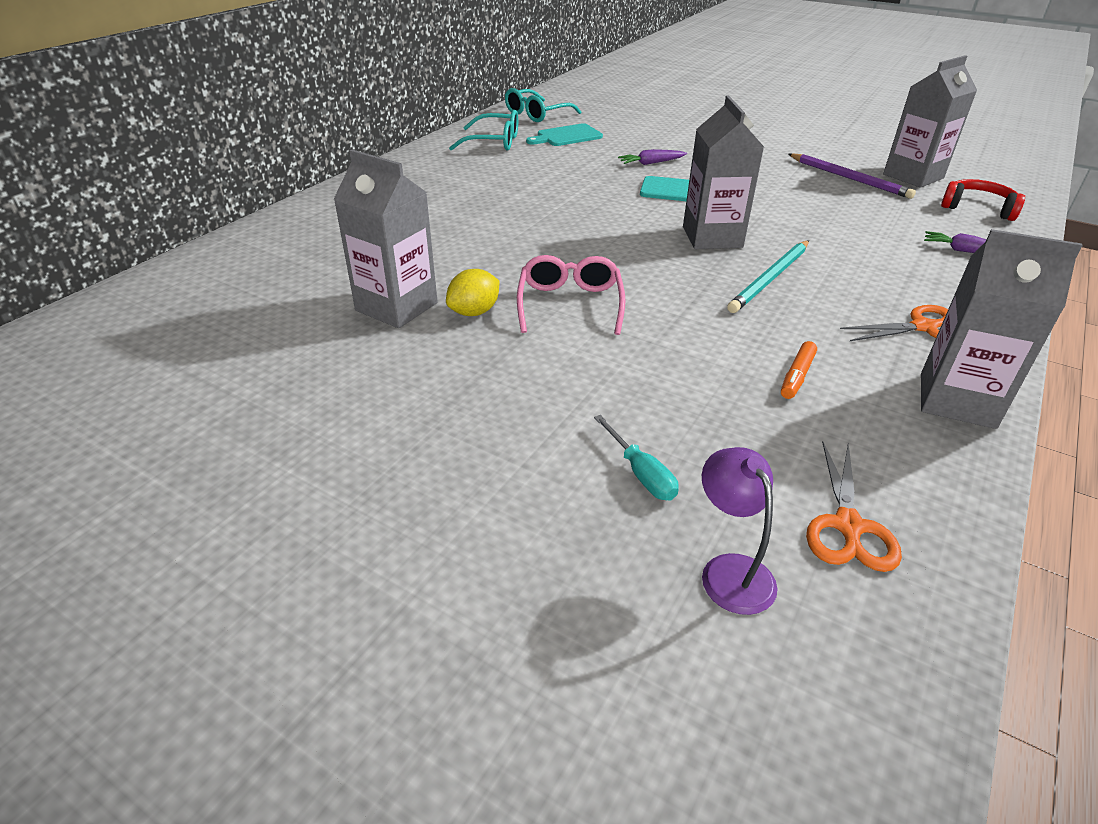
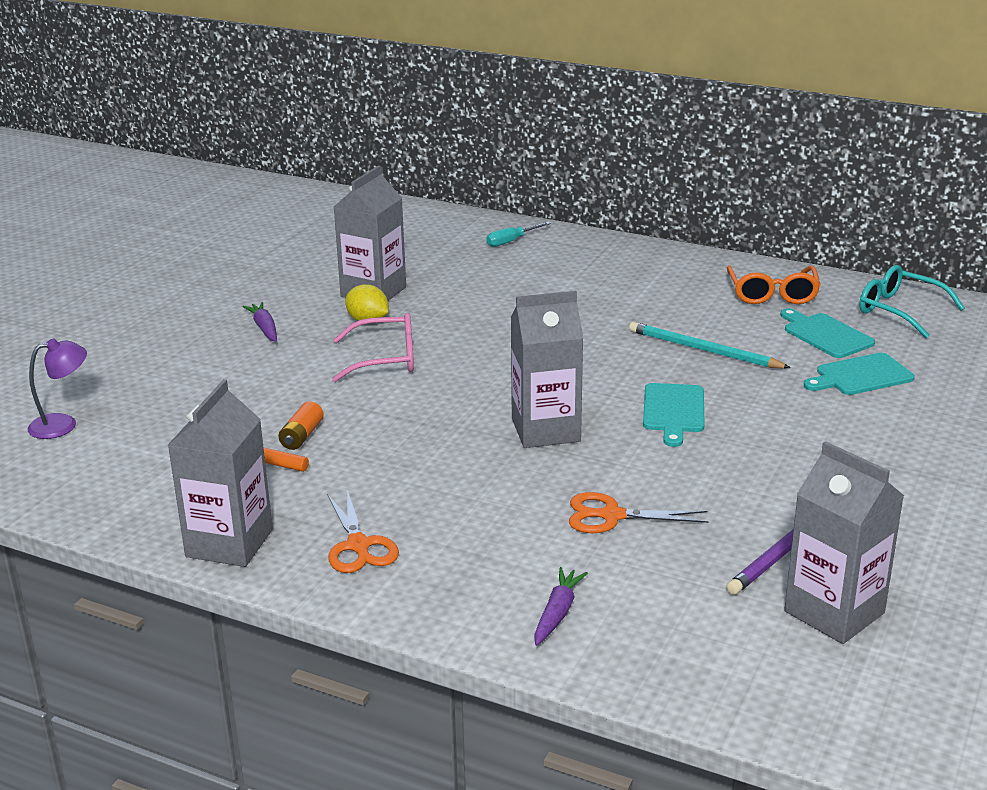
camera: 85 degrees right, 10 degrees down
(494, 142) = (772, 294): turquoise glasses -> orange glasses
(629, 135) = (860, 376): none -> turquoise cutting board
(641, 473) = (157, 395): turquoise screwdriver -> turquoise screwdriver (511, 241)
(651, 163) = (760, 392): purple carrot -> purple carrot (264, 328)
(737, 357) = (302, 436): none -> orange battery
(770, 279) = (452, 461): turquoise pencil -> turquoise pencil (703, 350)
(848, 526) = (89, 470): orange scissors -> orange scissors (612, 516)
(978, 208) = (721, 656): red headphones -> none

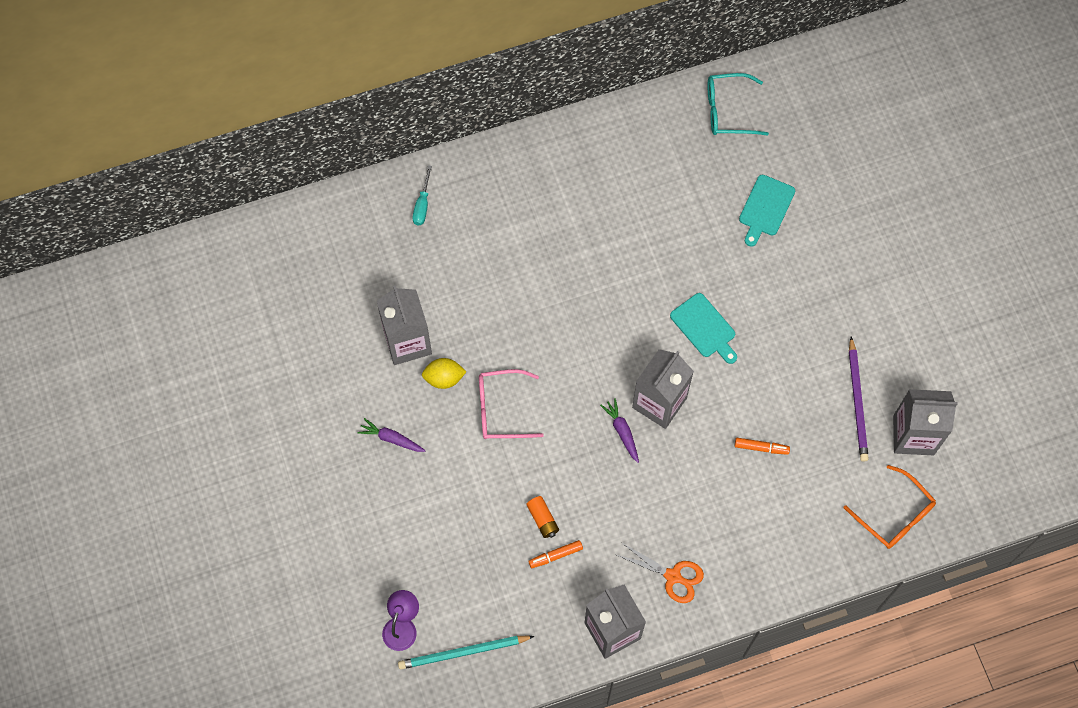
camera: 45 degrees left, 40 degrees up
(385, 359) = (501, 409): pink glasses -> pink glasses turned 135 degrees counterclockwise
(557, 613) = (806, 540): purple carrot -> purple carrot (622, 431)
(612, 516) = (761, 448): orange scissors -> orange marker
(703, 350) = (663, 248): turquoise pencil -> turquoise pencil (463, 652)
(772, 294) = (643, 147): orange glasses -> orange glasses (894, 515)
(825, 335) = (712, 175): turquoise cutting board -> none

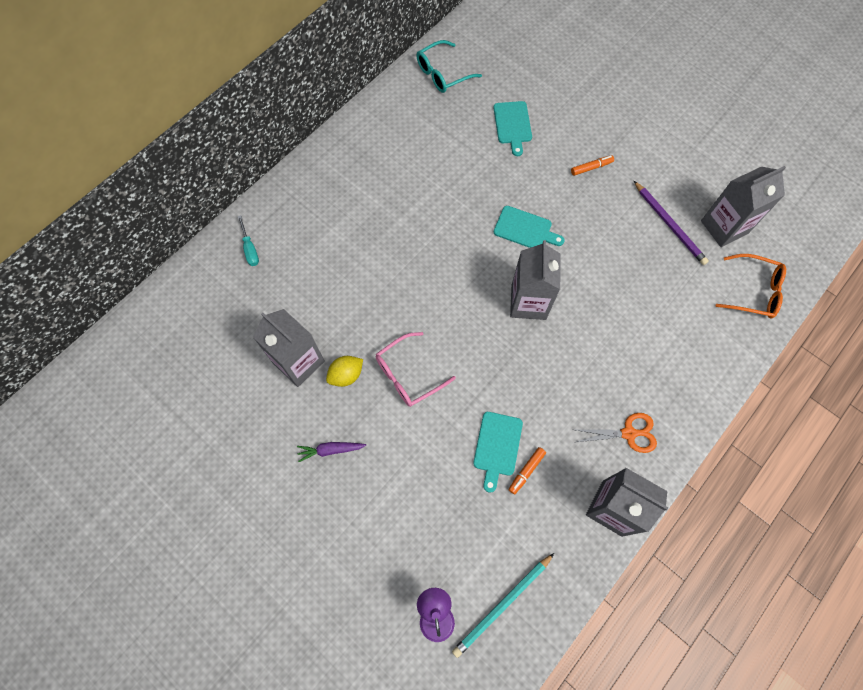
camera: 30 degrees left, 0 degrees up
(542, 519) = (497, 446): orange battery -> turquoise cutting board
(622, 431) = (514, 340): purple carrot -> none
(761, 448) = (626, 295): orange marker -> orange marker (591, 168)

